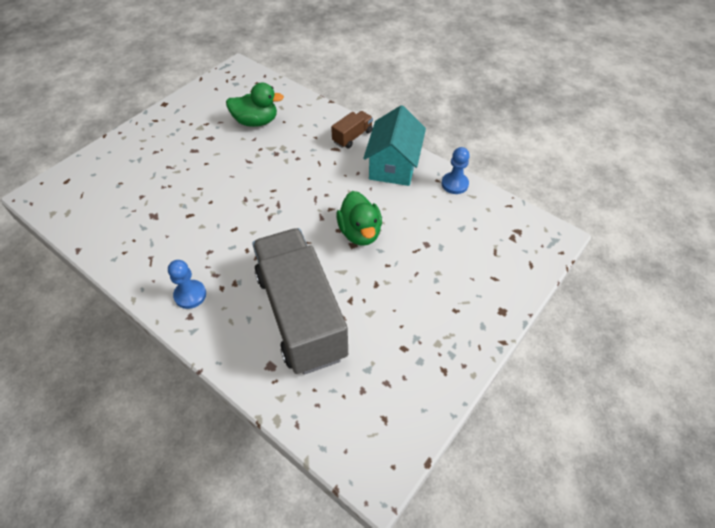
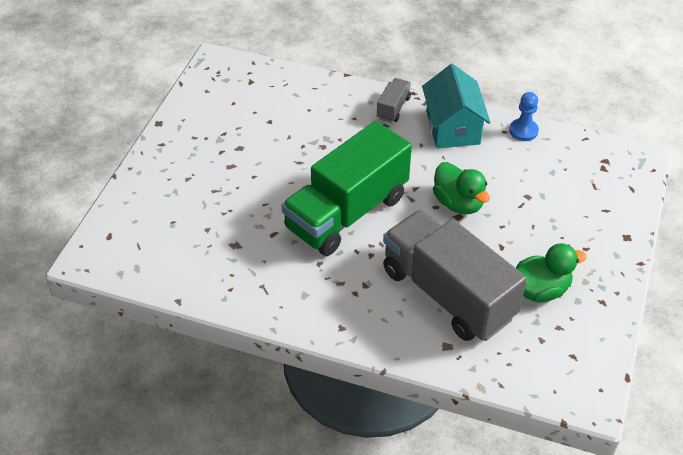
camera: 20 degrees left, 5 degrees down
(190, 295) = (328, 308): blue pawn -> none
(256, 122) = (279, 117): green duck -> green duck (540, 290)
(260, 214) = (347, 212): none -> green truck
(352, 137) = (393, 108): brown truck -> grey truck

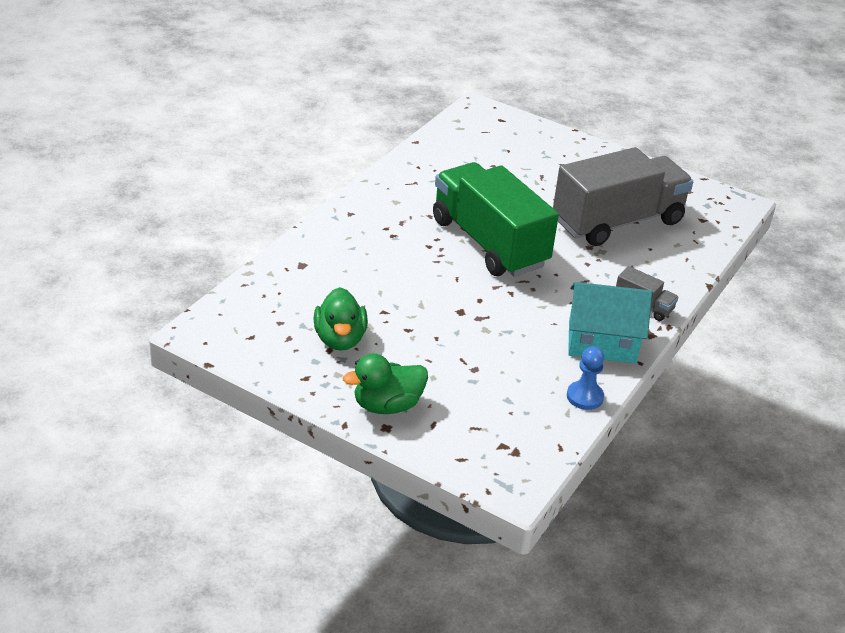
camera: 100 degrees right, 10 degrees down
(447, 294) = (361, 279): grey truck -> grey truck (617, 222)
(458, 203) = (479, 316): green duck -> green duck (387, 405)

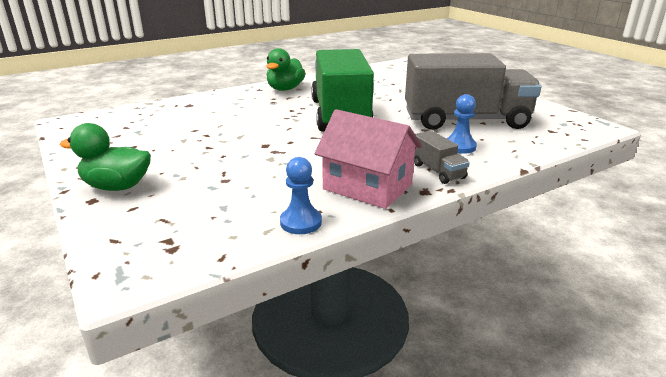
camera: 30 degrees right, 10 degrees down
(340, 339) = (150, 142): green duck -> green duck (285, 89)
(602, 342) = (367, 187): turquoise house -> pink house
(639, 266) = (459, 146): none -> blue pawn

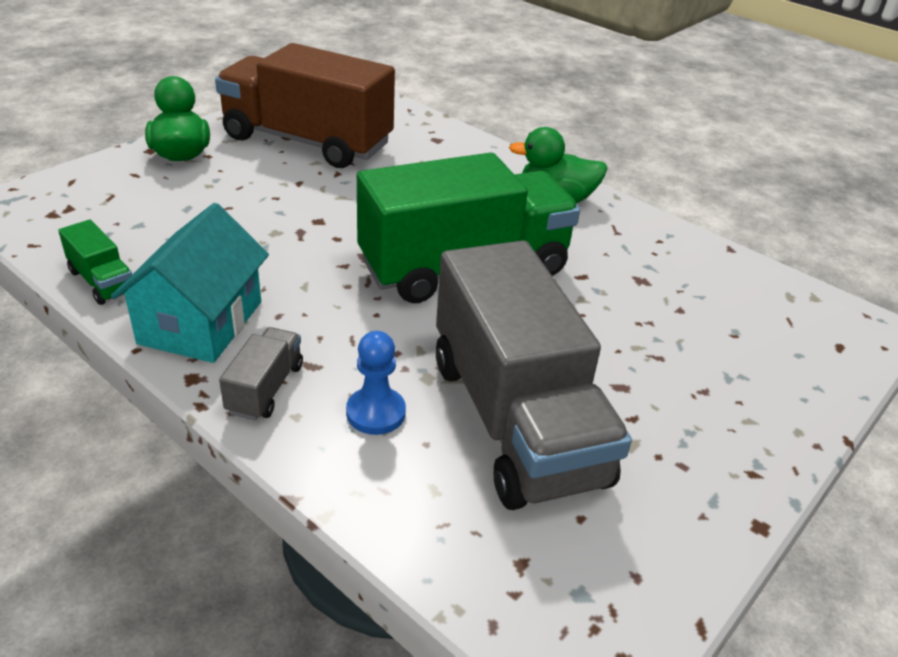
camera: 70 degrees right, 10 degrees up
(148, 140) = (307, 141): none -> brown truck
(301, 222) = (102, 281): blue pawn -> green truck
(367, 187) = (201, 322): pink house -> turquoise house
(438, 171) = (265, 389): grey truck -> grey truck turned 150 degrees clockwise

